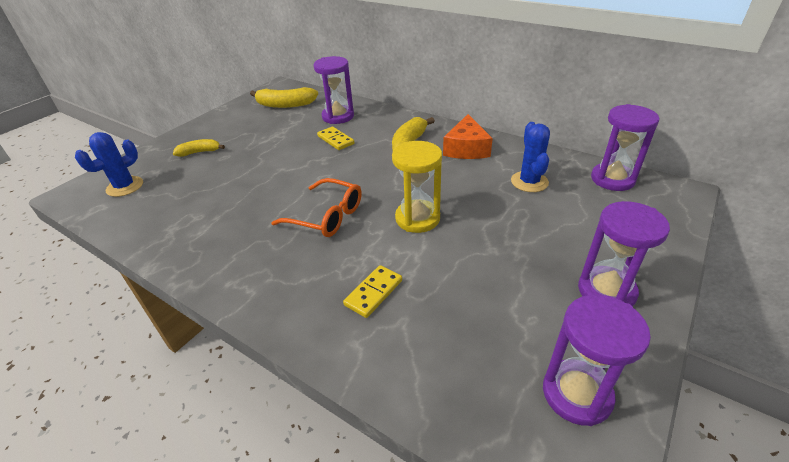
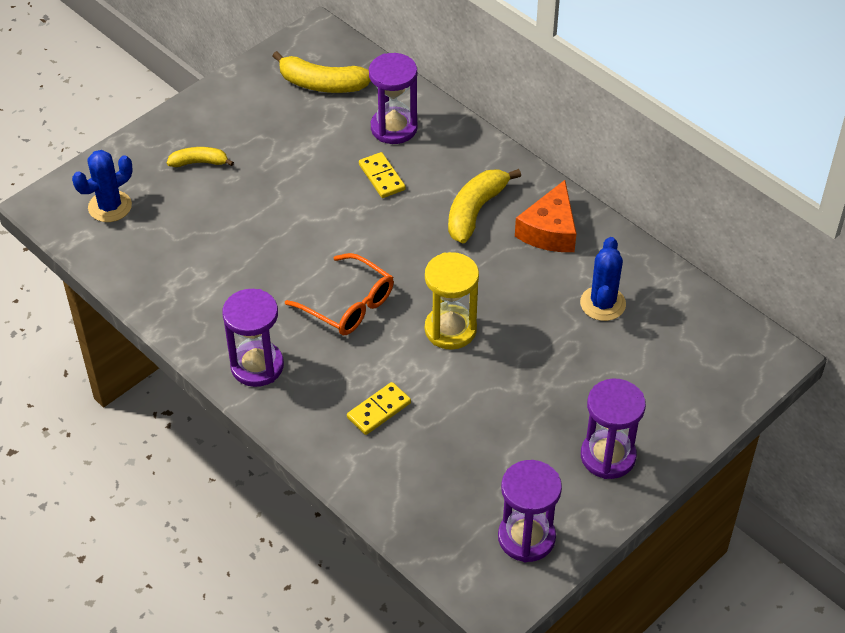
camera: 10 degrees right, 10 degrees up
(612, 179) = (705, 321): purple hourglass -> purple hourglass (257, 366)

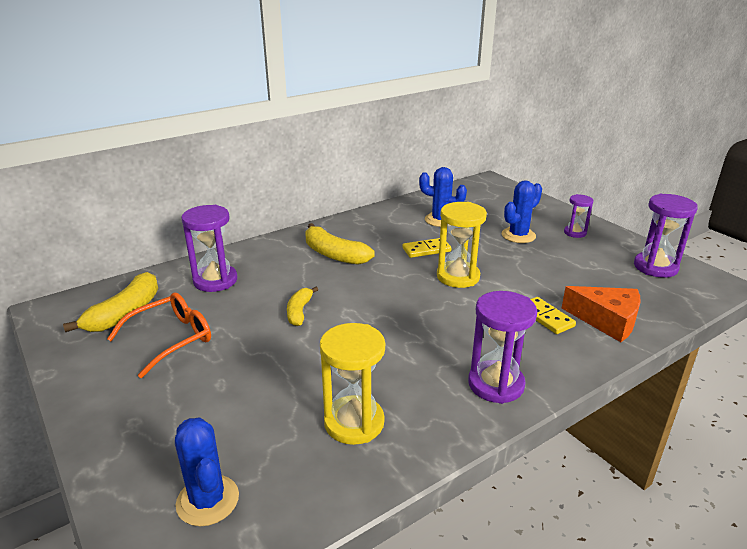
camera: 80 degrees left, 20 degrees down
(195, 272) = (354, 423): none -> yellow hourglass
(199, 162) = (179, 407): yellow banana -> yellow banana (299, 312)
(348, 304) = (422, 323): orange glasses -> orange glasses (171, 339)
(381, 177) = (272, 292): yellow domino -> yellow domino (426, 250)
(549, 230) = (366, 229): orange cheese -> orange cheese (606, 320)
(579, 390) = (518, 235): none -> blue cactus
(608, 456) = (575, 233): purple hourglass -> purple hourglass, size x0.58

